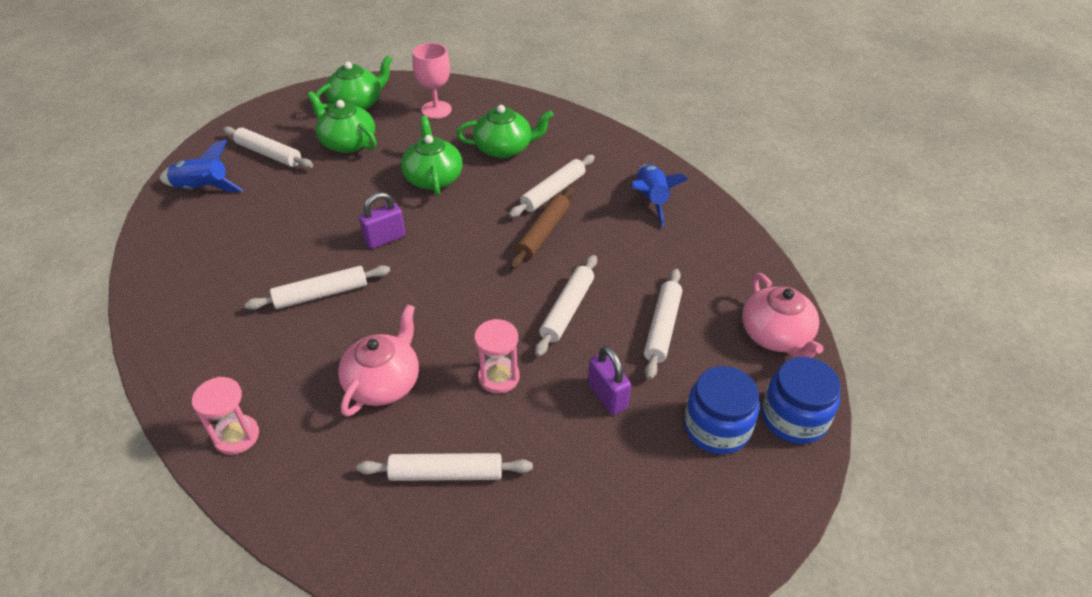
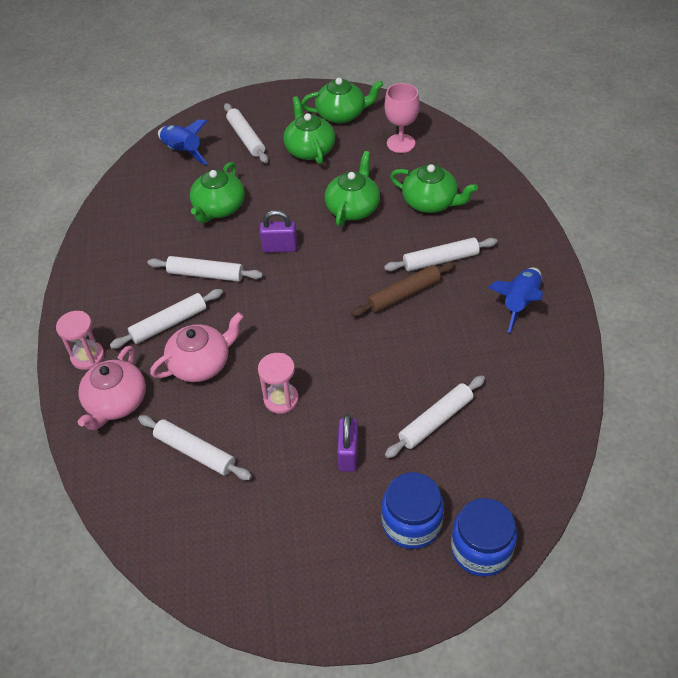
camera: 35 degrees right, 5 degrees up
(287, 227) = (219, 208): none -> green teapot
(567, 310) = (372, 370): white rolling pin -> white rolling pin (169, 324)
(776, 336) = (527, 475): pink teapot -> pink teapot (116, 402)

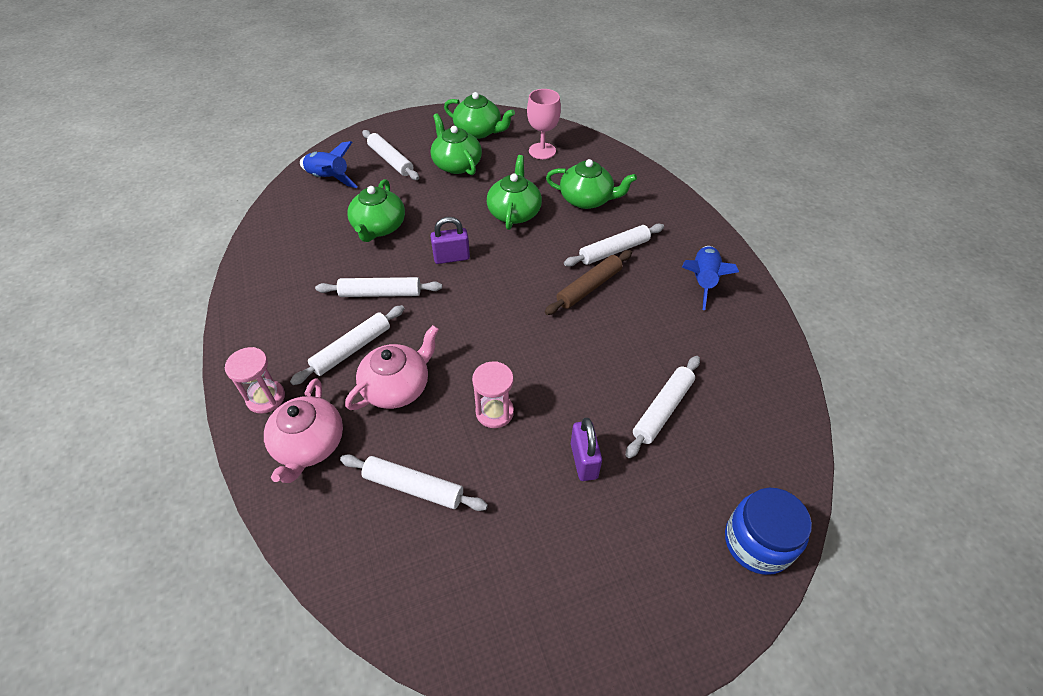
camera: 15 degrees left, 0 degrees up
(342, 114) = (479, 131): green teapot -> green teapot turned 45 degrees clockwise
(411, 523) = (675, 526): blue jar -> none

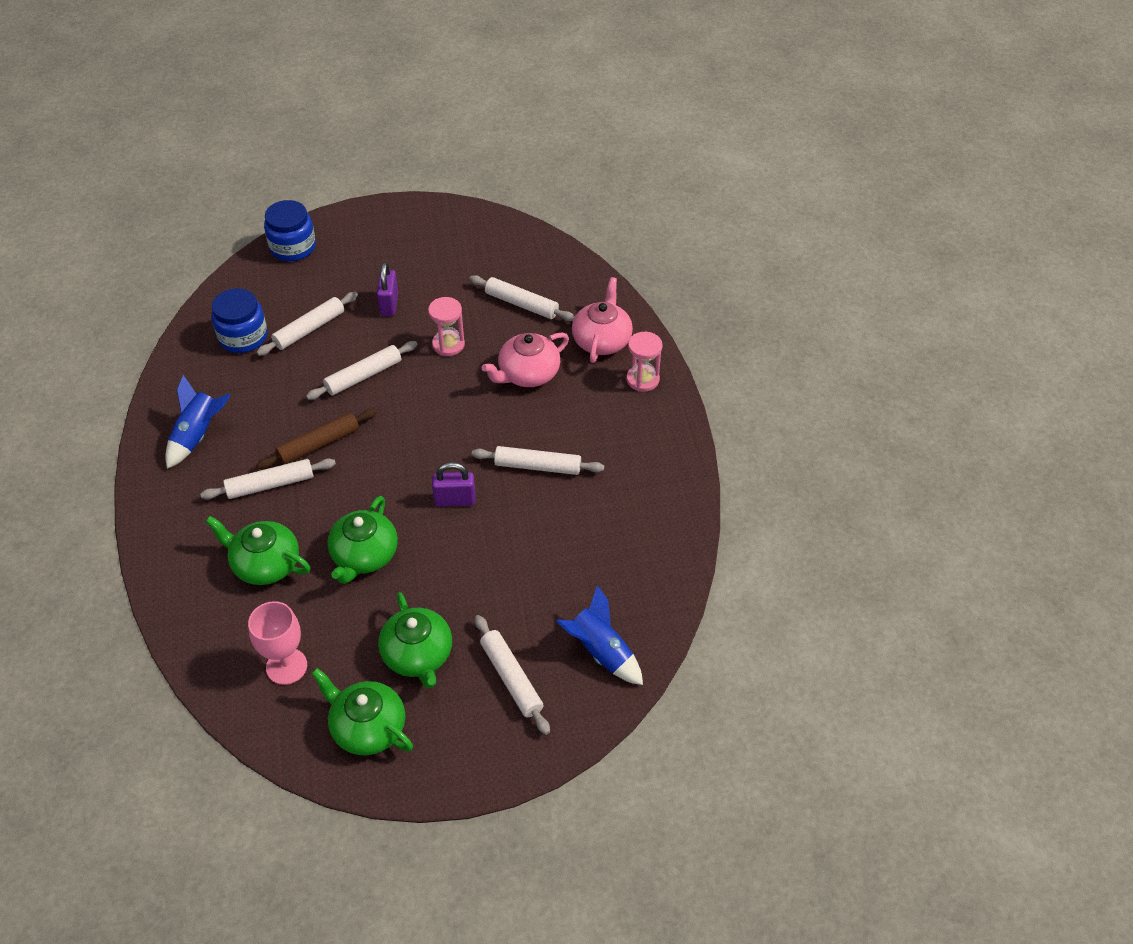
camera: 170 degrees left, 0 degrees up
(352, 349) = (568, 412): white rolling pin -> white rolling pin (363, 376)
(379, 227) = (535, 555): green teapot -> none
(730, 389) = (243, 337): none -> blue jar

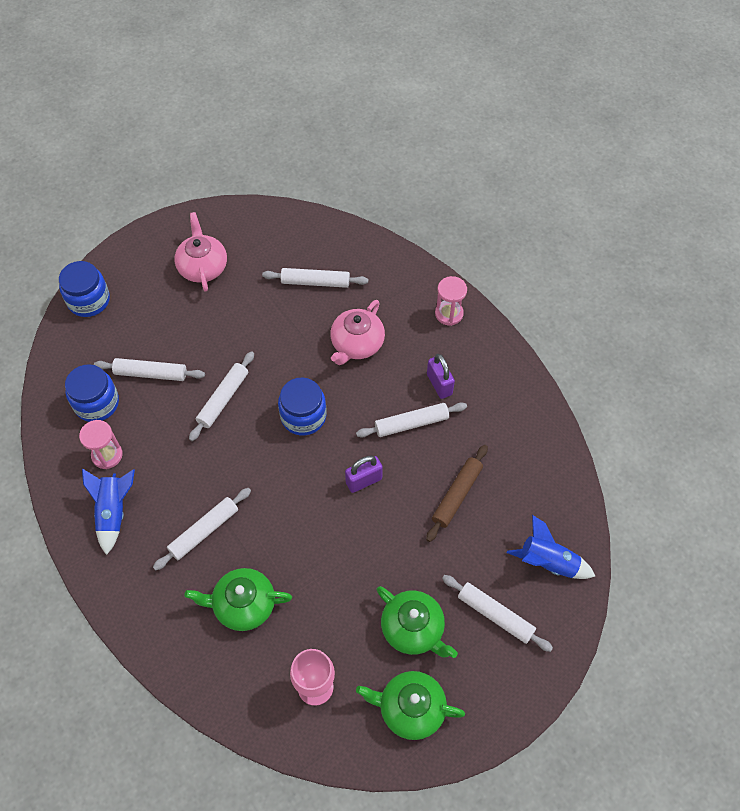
camera: 25 degrees left, 10 degrees up
(309, 329) = (150, 373): white rolling pin -> white rolling pin turned 75 degrees clockwise
(318, 444) = (223, 477): brown rolling pin -> brown rolling pin (457, 495)
(364, 556) = (320, 561): green teapot -> none
(389, 304) = (205, 323): purple padlock -> purple padlock (439, 384)
(432, 419) = (303, 416): none -> blue jar
(448, 344) = (277, 342): pink hourglass -> pink hourglass (107, 455)
(602, 340) = (398, 291): pink teapot -> pink teapot (203, 267)

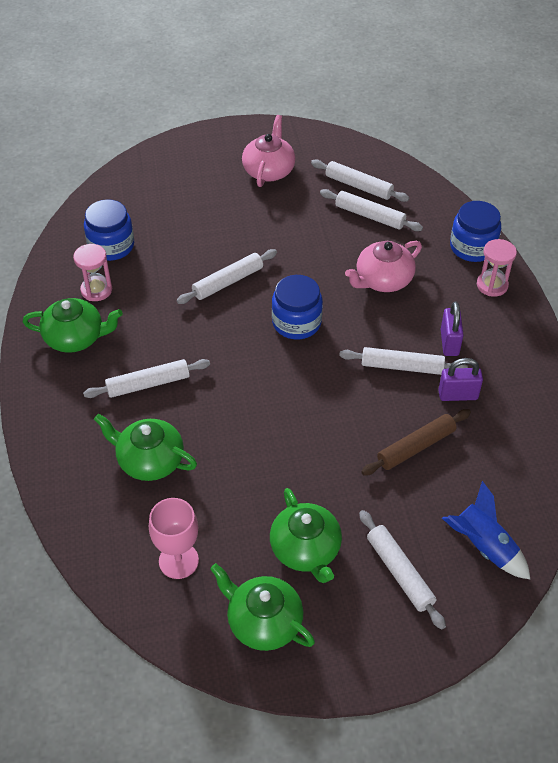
camera: 25 degrees right, 10 degrees down
(89, 300) = (151, 164): blue jar -> blue jar (472, 247)
(113, 512) = (75, 337): blue rocket -> green teapot
(150, 373) = (173, 239): white rolling pin -> white rolling pin (358, 186)
(364, 481) = (326, 399): purple padlock -> purple padlock (458, 395)

